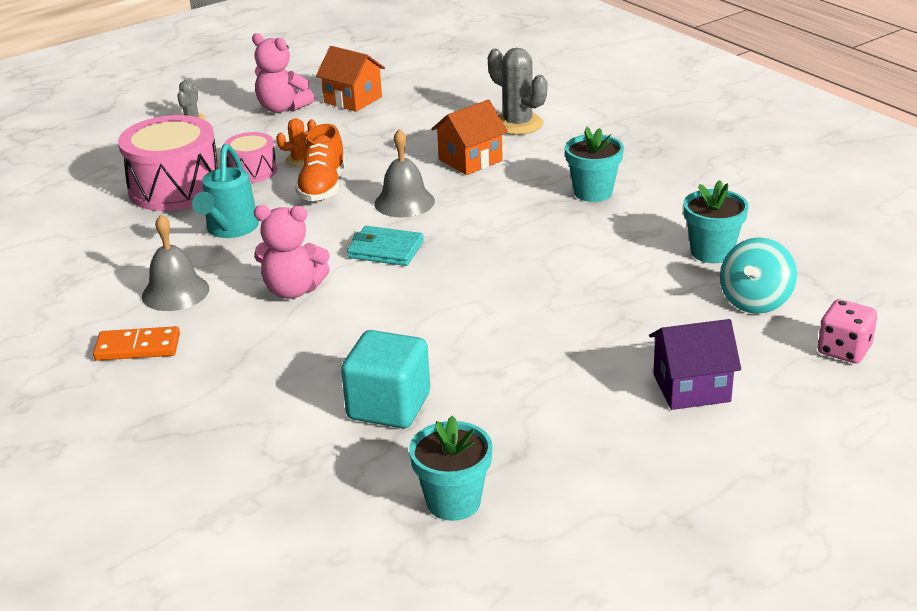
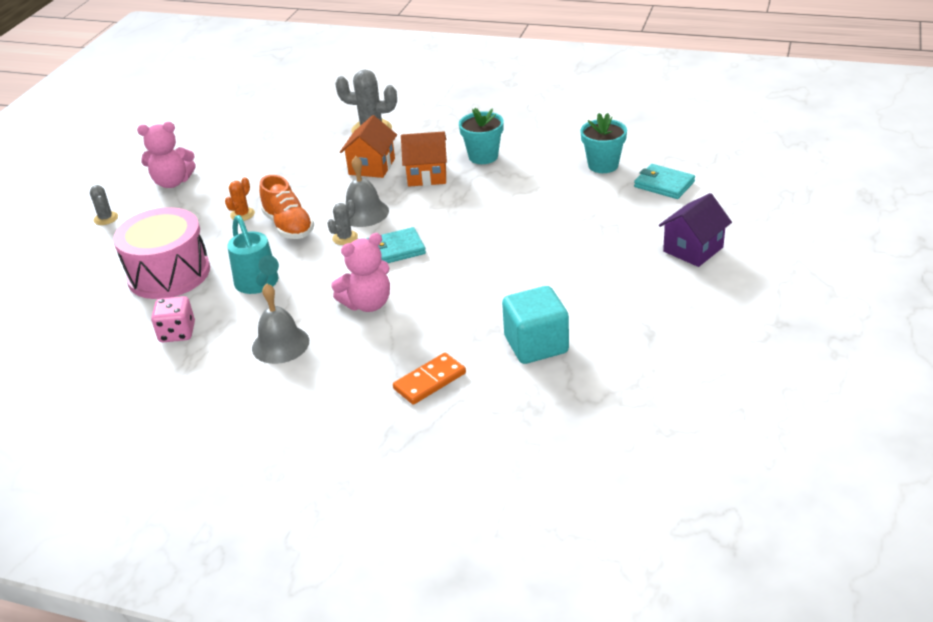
camera: 35 degrees left, 5 degrees up
(137, 347) = (307, 393): orange domino -> orange domino (430, 381)
(252, 171) = (215, 236): pink drum -> none
(353, 100) = (222, 156): orange house -> orange house (427, 175)
(356, 219) = (345, 238): none -> grey cactus
(453, 502) = (650, 379): turquoise flower pot -> none
(755, 301) = (664, 184): turquoise spinning top -> turquoise wallet
(844, 350) = (743, 191): pink dice -> pink dice (177, 333)

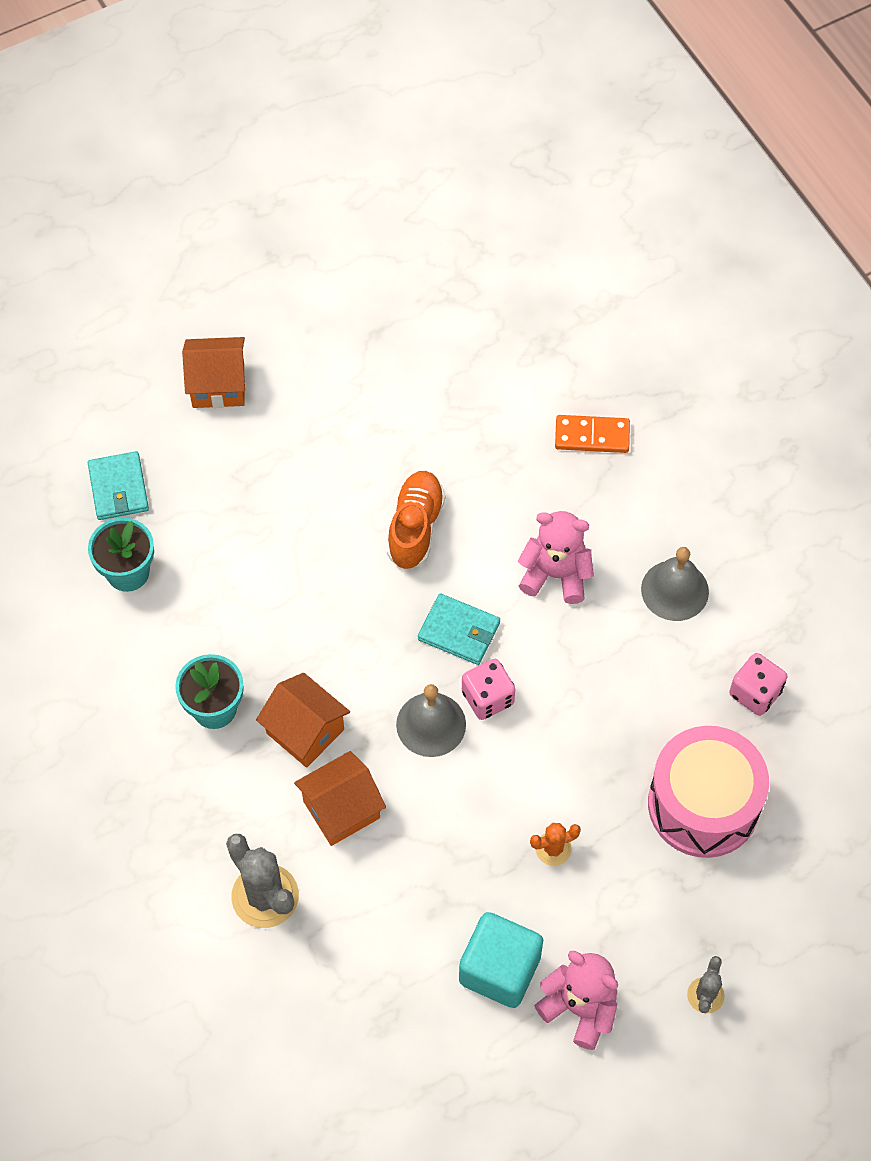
camera: 140 degrees left, 25 degrees up
(259, 285) = (629, 698): turquoise watering can -> none
(288, 226) = (524, 775): orange shoe -> orange shoe (415, 527)
(345, 238) = (487, 698): grey cactus -> pink dice
(536, 345) = (472, 399): turquoise cube -> turquoise cube (499, 969)
(693, 249) = (218, 385): purple house -> orange house

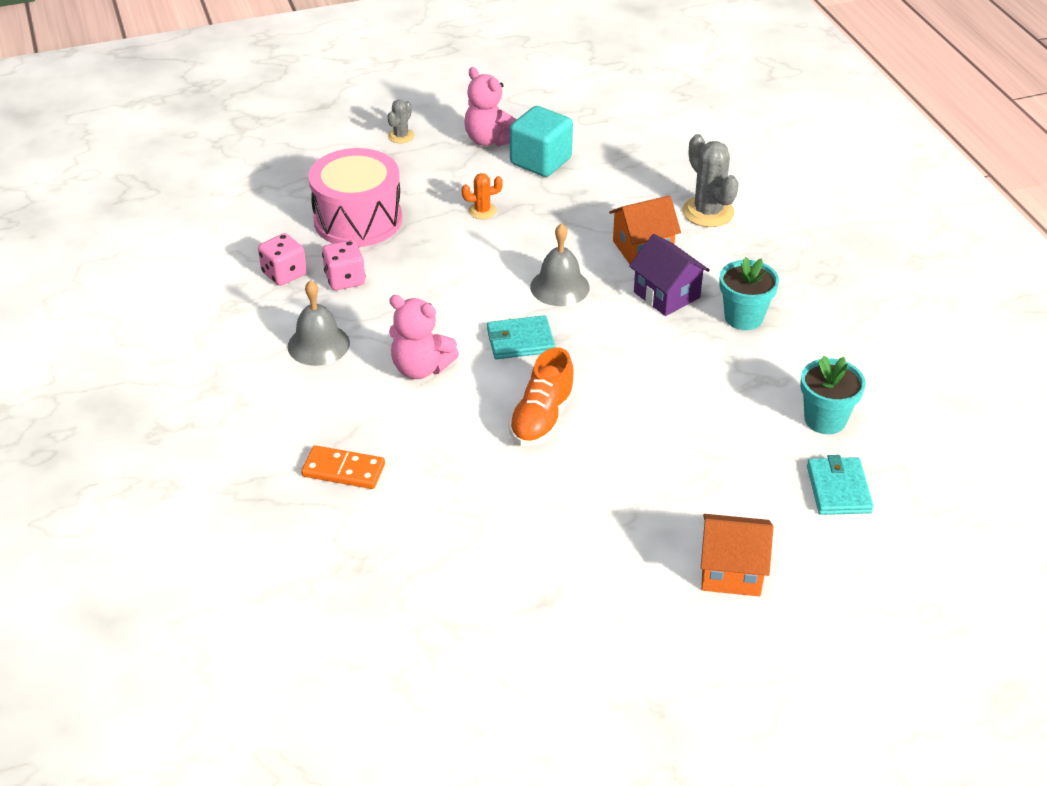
camera: 170 degrees left, 20 degrees down
(305, 731) = (666, 295): orange house -> purple house
(459, 631) = (520, 341): turquoise wallet -> turquoise wallet turned 45 degrees counterclockwise
(487, 698) = (507, 297): pink dice -> pink dice (345, 279)

